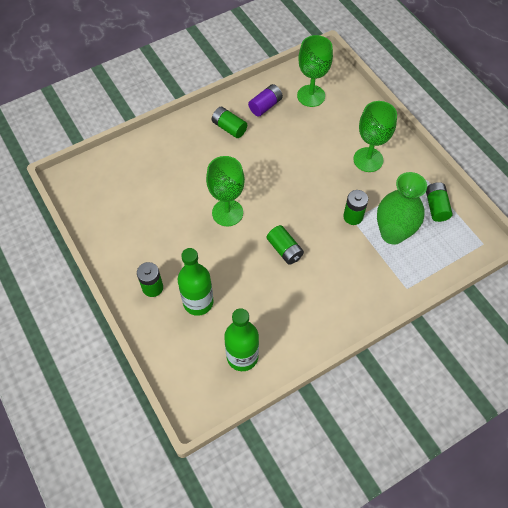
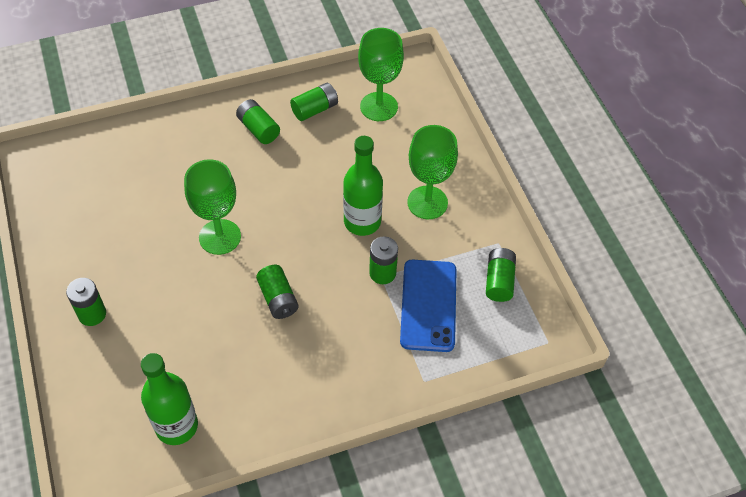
camera: 10 degrees right, 5 degrees down
(198, 302) = (143, 344): green bottle -> green bottle (362, 222)
(265, 106) = (315, 109): purple battery -> green battery
(392, 233) = (428, 305): green vase -> blue phone

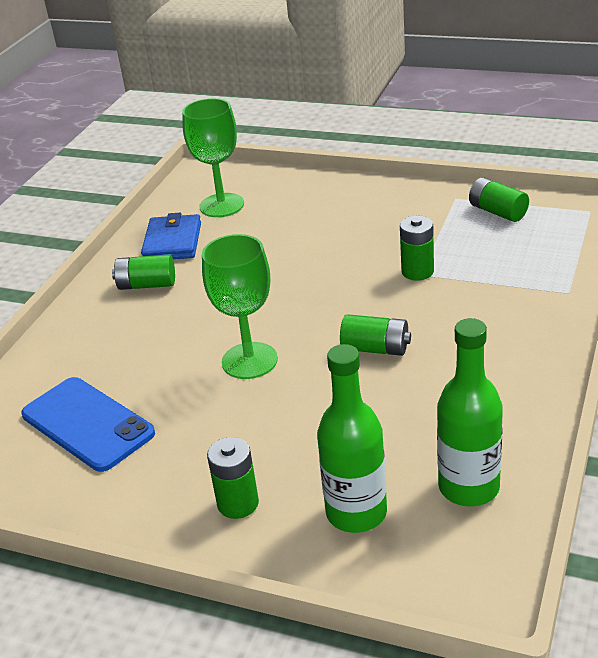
camera: 45 degrees left, 20 degrees down
(315, 109) = (172, 242): green battery -> blue wallet
(362, 222) = (343, 262): green bottle -> green bottle (356, 513)
(427, 202) = (366, 218): green goblet -> none
(428, 305) = (484, 259): blue phone -> blue phone (87, 424)

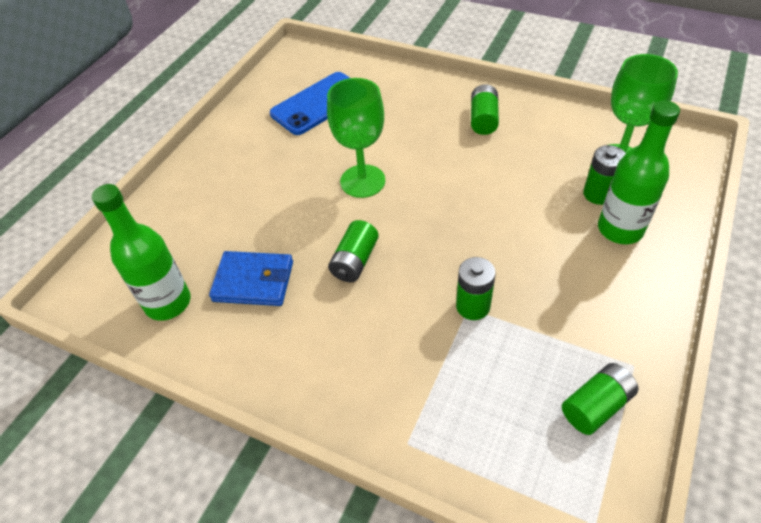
camera: 95 degrees right, 15 degrees up
(172, 242) = (551, 130): blue wallet -> blue wallet (253, 281)
(238, 503) = (213, 176): green battery -> green battery (598, 194)
(356, 513) = (175, 235): green bottle -> green bottle (620, 229)

